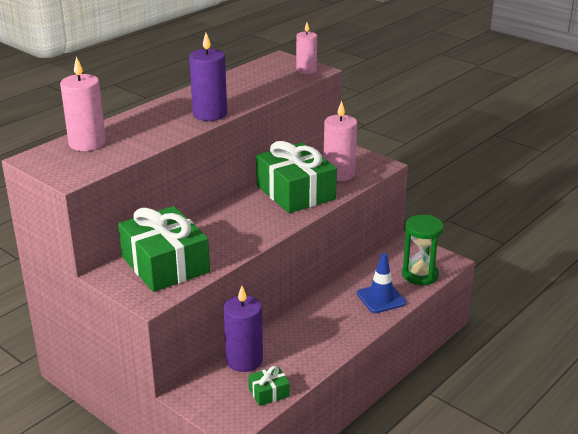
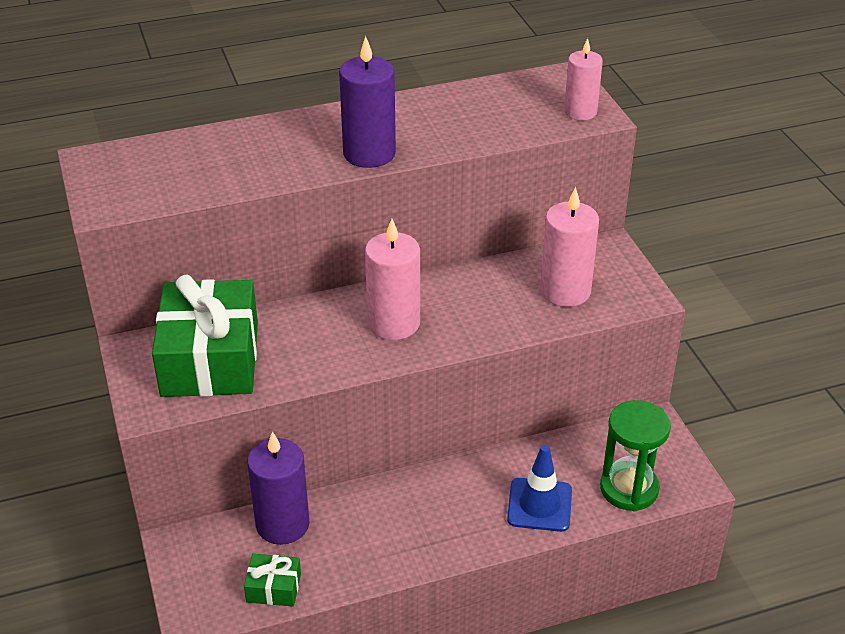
camera: 30 degrees right, 10 degrees up
(87, 143) = (174, 155): pink candle -> pink candle (394, 323)
(295, 192) = (475, 302): green gift -> none

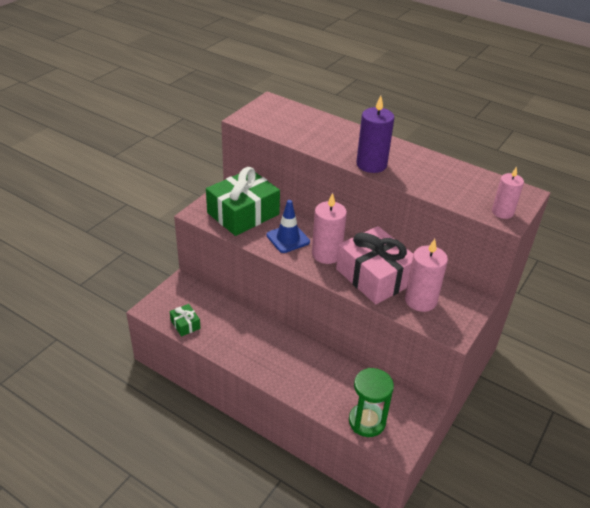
camera: 50 degrees right, 0 degrees up
(282, 524) = (221, 307): purple candle -> none
(483, 304) = (374, 276): none -> pink gift
(539, 505) = (319, 390): blue traffic cone -> blue traffic cone (288, 238)

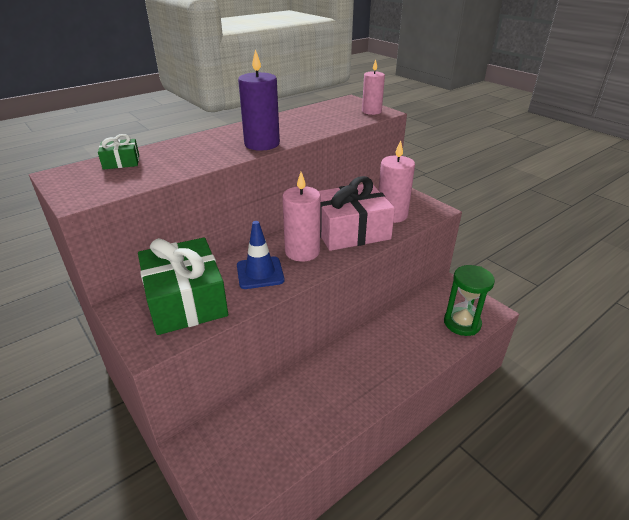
camera: 70 degrees left, 5 degrees down
(185, 324) = (278, 457): green gift -> green gift (121, 162)

